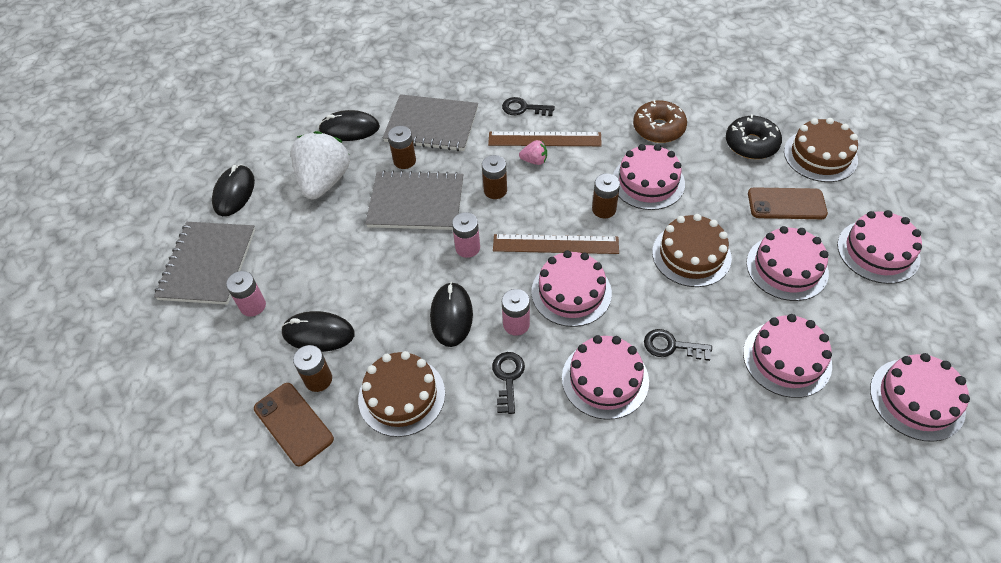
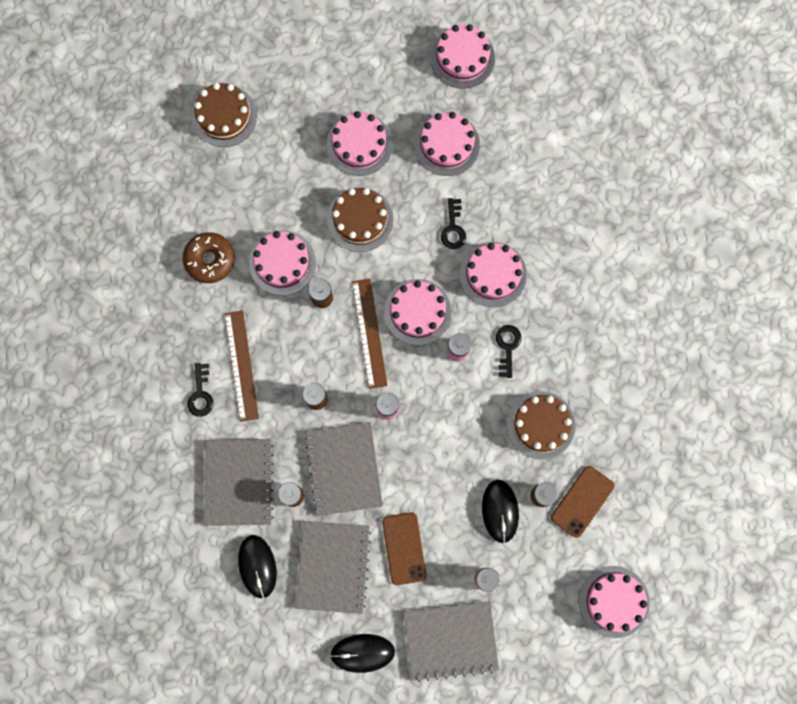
camera: 105 degrees left, 25 degrees up
(324, 181) = (333, 566): white strawberry -> grey notebook
(451, 316) = (460, 405): black mouse -> none
(508, 378) = (507, 347): black key -> black key turned 105 degrees clockwise
(534, 161) = (272, 370): pink strawberry -> none
(751, 144) = (218, 175): black donut -> none
(786, 204) = (288, 144): brown phone -> brown phone (404, 548)
(878, 251) = (329, 74): pink cake -> pink cake (614, 601)

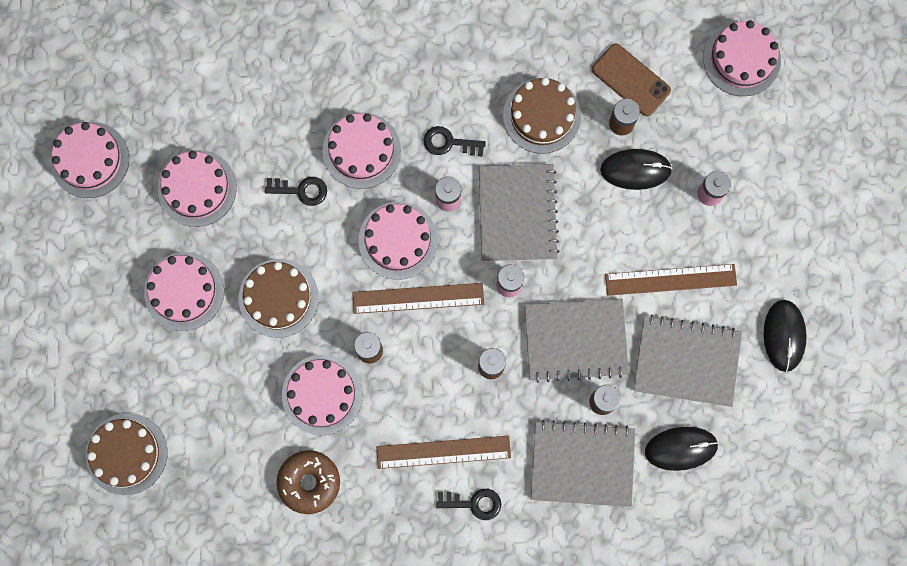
camera: 85 degrees left, 0 degrees up
(404, 548) = (670, 280): brown phone -> brown ruler
(450, 640) = (774, 237): grey notebook -> grey notebook (517, 213)

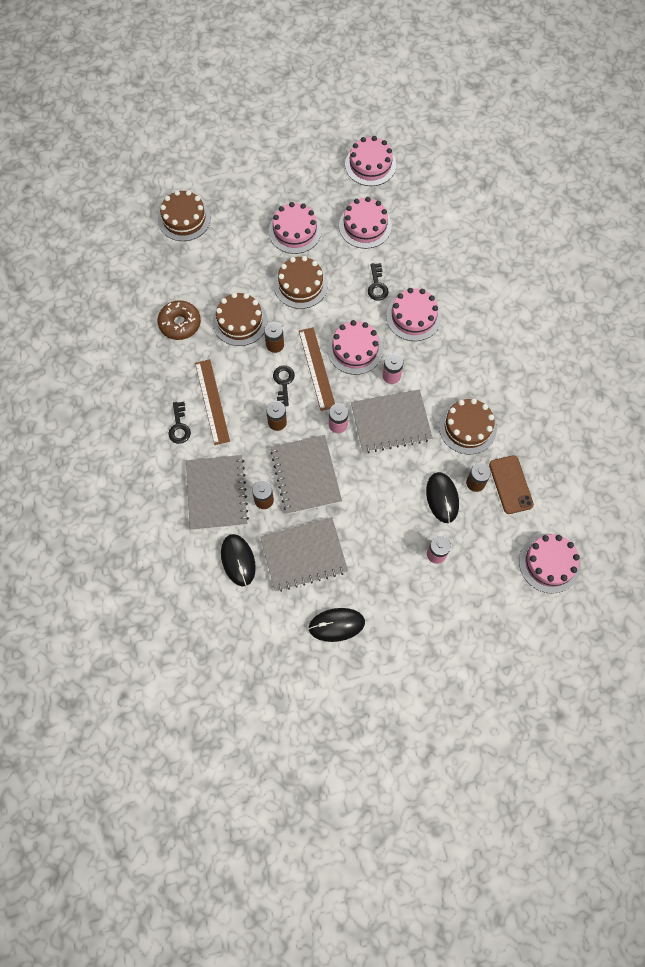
camera: 80 degrees right, 10 degrees down
(322, 394) = (240, 321): pink cake -> brown cake
(449, 143) = (432, 370): black key -> black key (283, 383)
(631, 80) = (510, 484): brown phone -> brown phone turned 45 degrees counterclockwise
(670, 280) = (363, 535): brown ruler -> none
(686, 361) = (304, 555): grey notebook -> grey notebook turned 75 degrees clockwise

